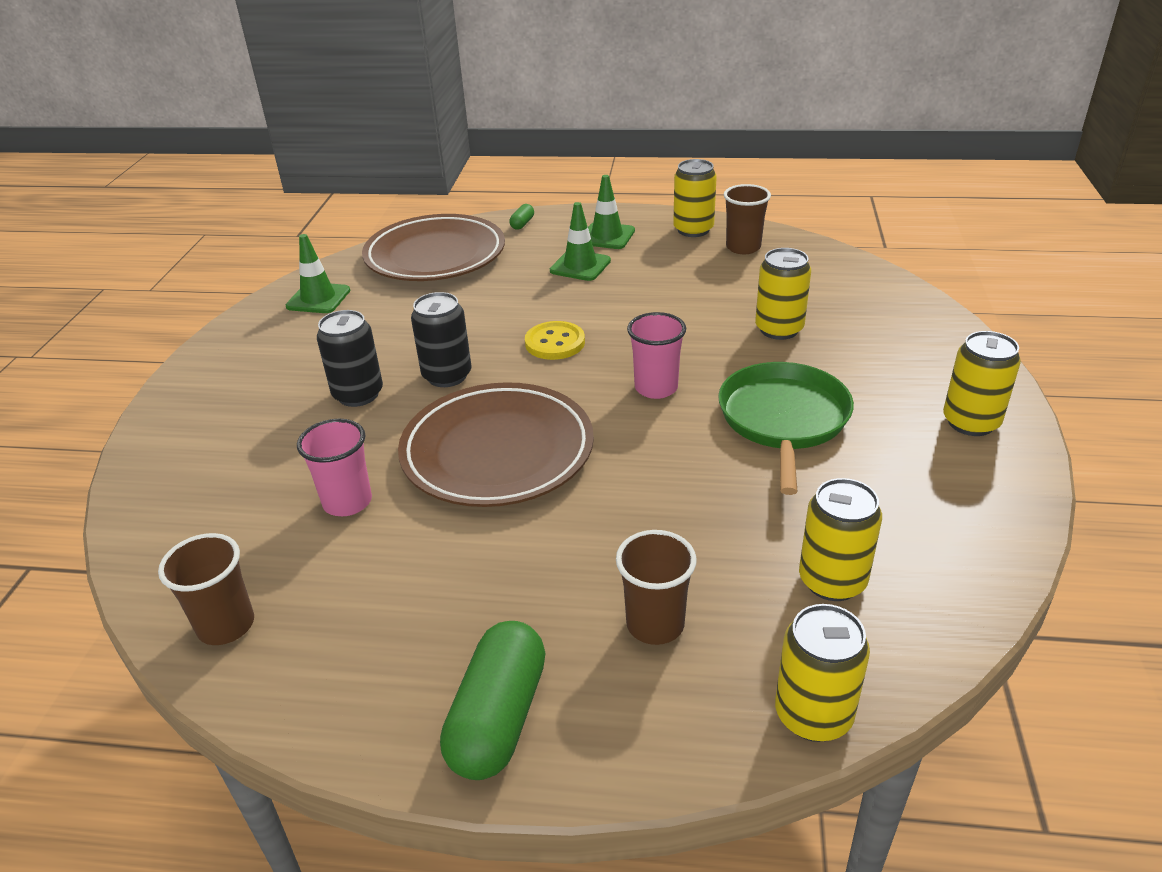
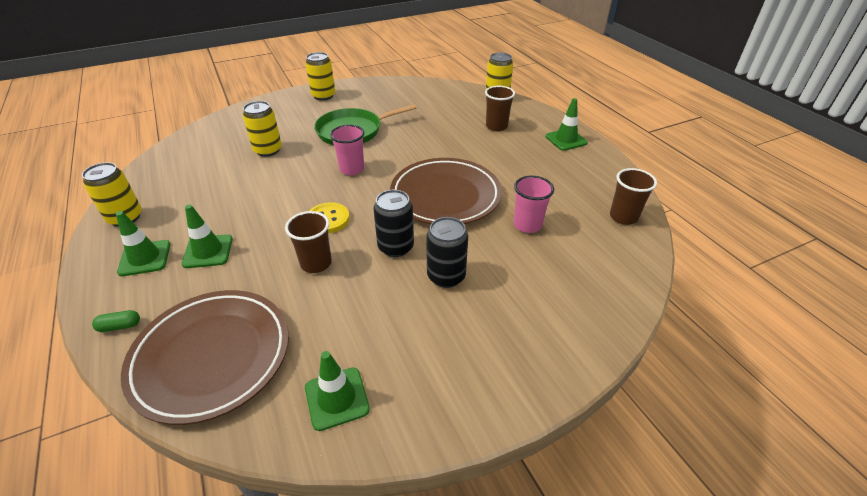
camera: 125 degrees left, 5 degrees up
(498, 718) = (566, 140): green capsule -> green traffic cone
(743, 247) = (156, 188): brown cup -> brown cup (316, 263)
(832, 581) = (441, 103): yellow can -> none

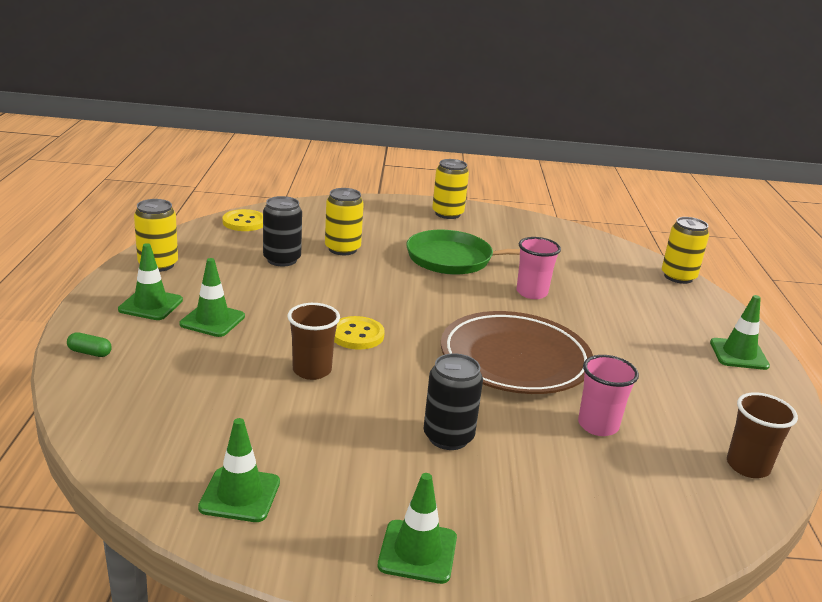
camera: 25 degrees right, 15 degrees down
(174, 153) = (244, 222): none -> yellow button
(212, 357) = (150, 410): brown plate -> none
(352, 169) = (422, 296): pink cup -> pink cup (531, 293)
(396, 247) = (412, 388): black can -> black can (282, 260)
(490, 379) = (417, 552): none -> green traffic cone
(496, 126) = (648, 309): brown cup -> none

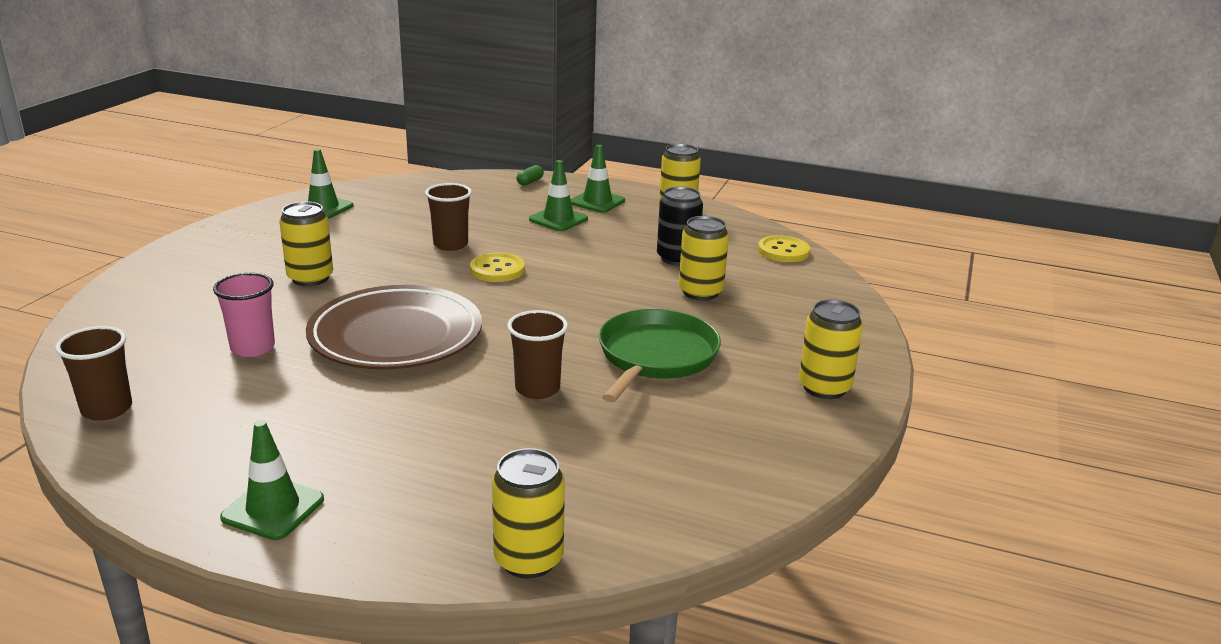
camera: 110 degrees right, 0 degrees up
(417, 552) = (211, 246): green traffic cone -> none
(448, 437) = (310, 278): black can -> yellow can
(531, 293) = (537, 389): pink cup -> brown cup

